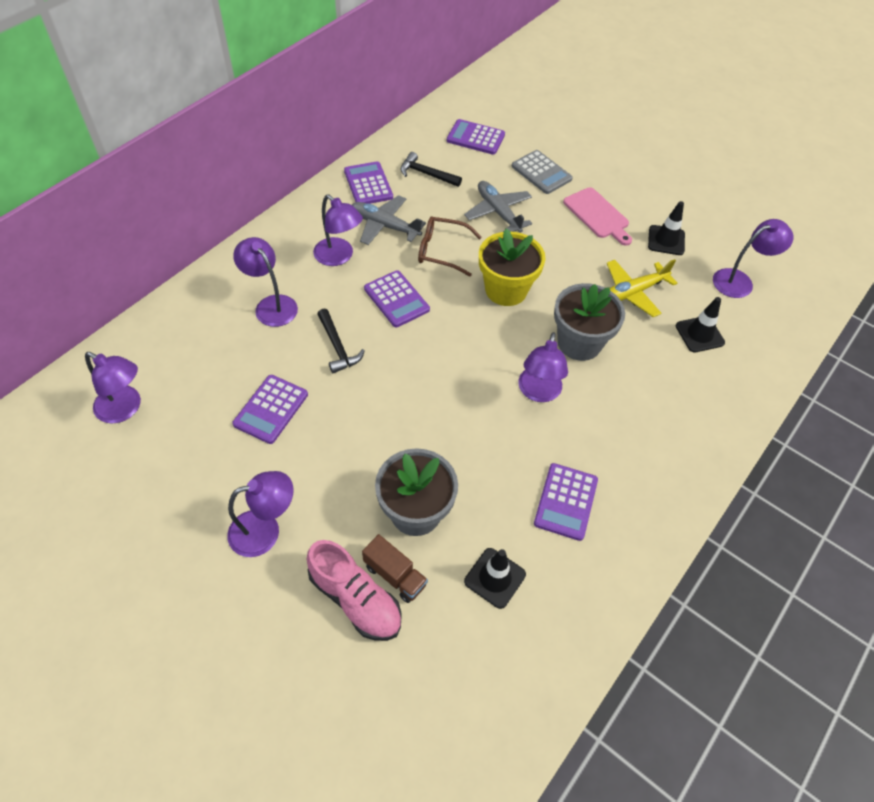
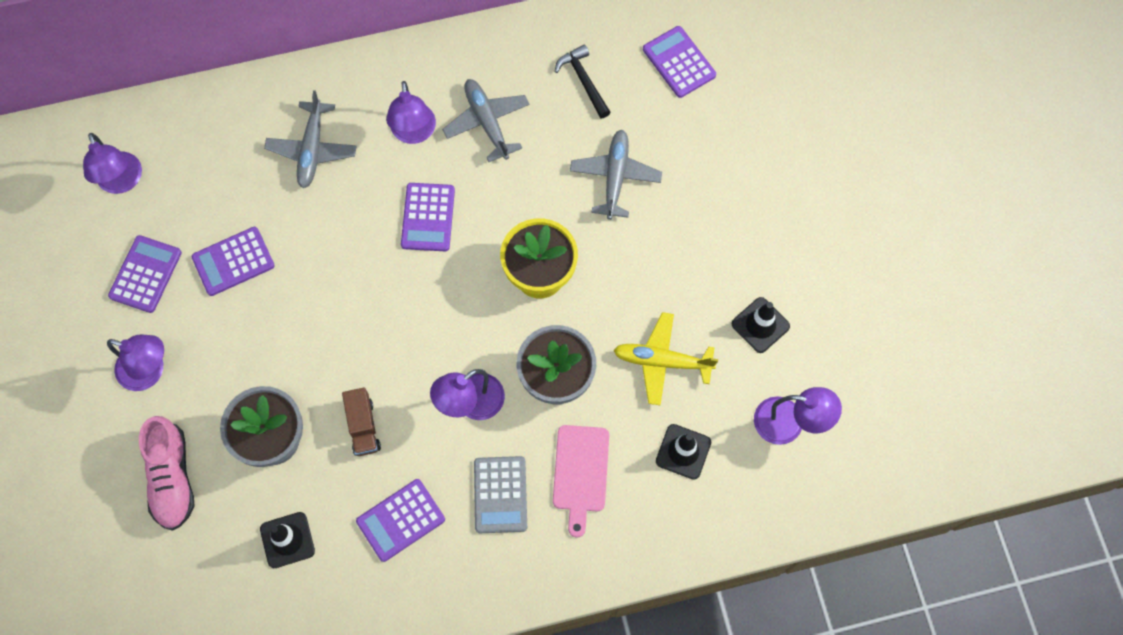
camera: 40 degrees right, 15 degrees up
(271, 305) = (312, 150): purple lamp -> grey plane
(337, 347) = (335, 235): black hammer -> none
(368, 184) = (513, 58): purple calculator -> purple calculator (145, 274)
(395, 575) = (215, 481): brown truck -> brown truck (363, 427)
(442, 251) = (517, 189): brown glasses -> none
(541, 173) = (708, 154): grey calculator -> grey calculator (500, 494)
(597, 215) = (717, 247): pink cutting board -> pink cutting board (580, 473)

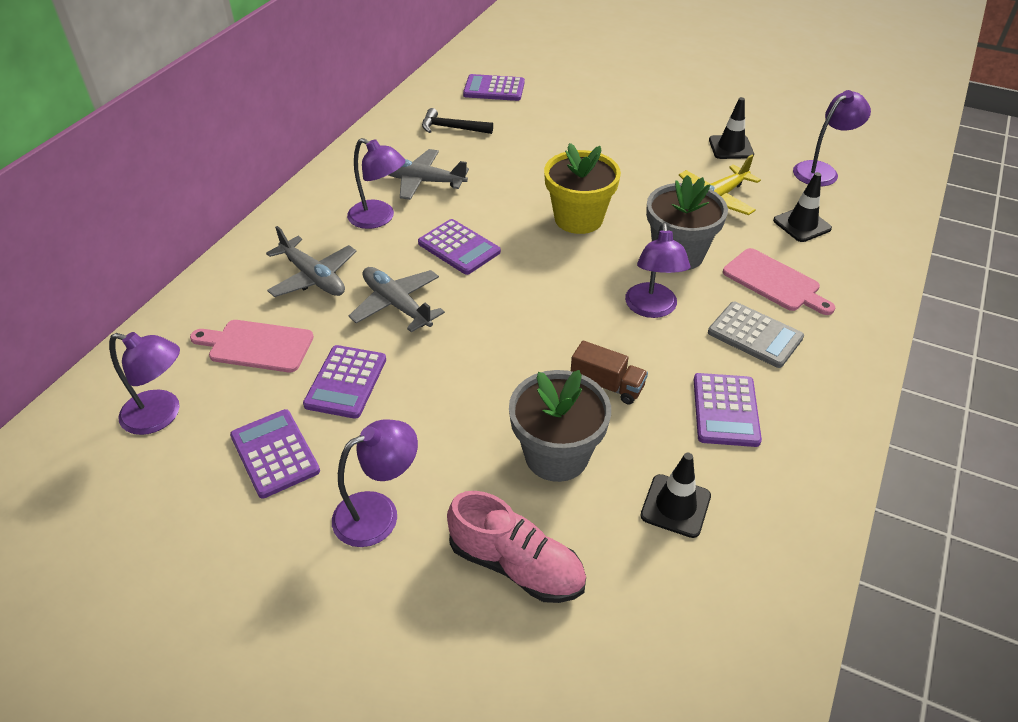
camera: 50 degrees left, 25 degrees down
(220, 178) = (257, 346): none -> pink cutting board
(615, 177) = (543, 150): grey plane -> grey plane (396, 305)

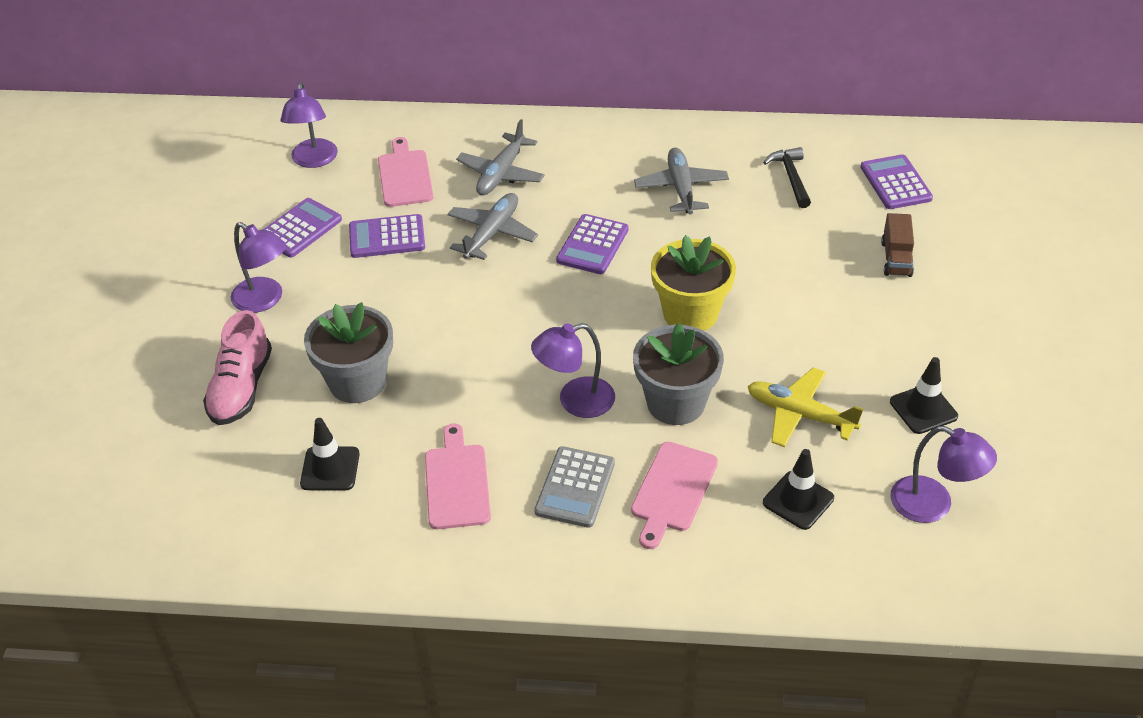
camera: 70 degrees right, 0 degrees up
(379, 218) = (605, 181): purple lamp -> none
(607, 385) = (453, 393): brown truck -> brown truck (896, 258)
(725, 410) = (457, 482): purple calculator -> pink cutting board

